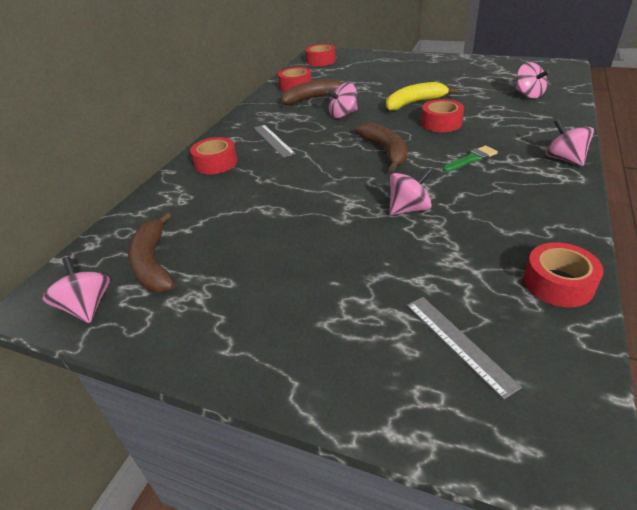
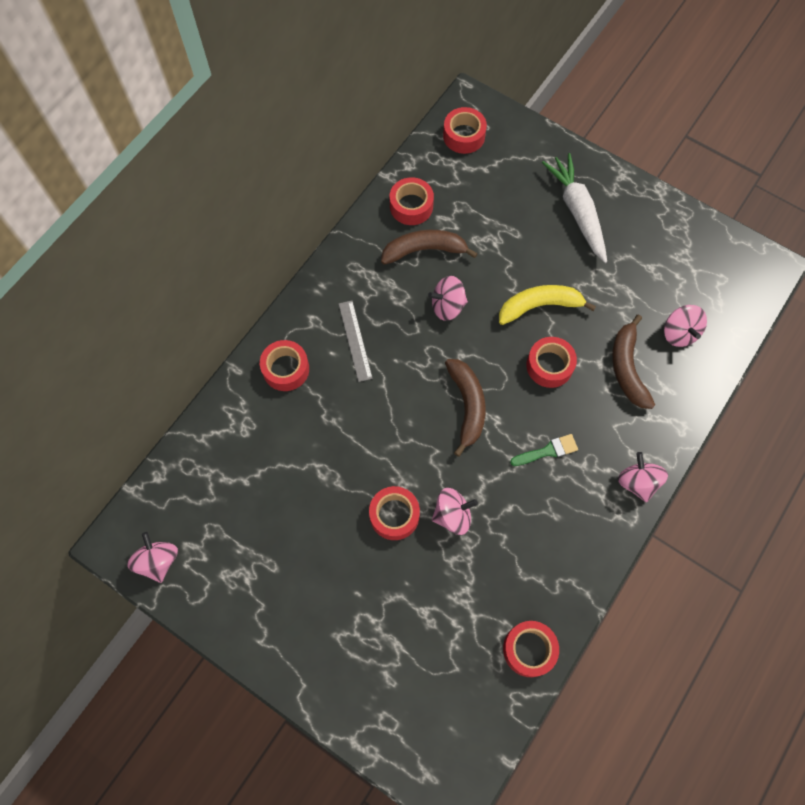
camera: 10 degrees right, 30 degrees up
(153, 263) = (212, 522): brown banana -> brown banana (627, 368)
(350, 220) = (394, 515): none -> red tape
(415, 69) = (577, 212): none -> white carrot
(458, 343) = (426, 685): grey ruler -> none

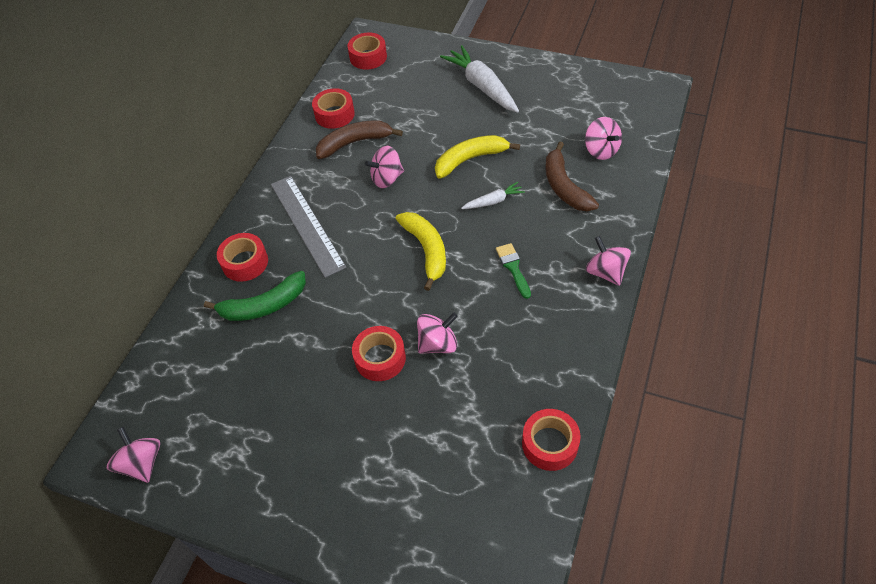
camera: 10 degrees left, 15 degrees down
(295, 424) = (264, 305): none -> green banana
(355, 340) = (307, 224): grey ruler -> grey ruler, size x1.65
(467, 406) = (426, 250): brown banana -> yellow banana
(547, 451) = (513, 268): green brush -> green brush turned 75 degrees counterclockwise
(549, 366) = (493, 201): red tape -> white carrot

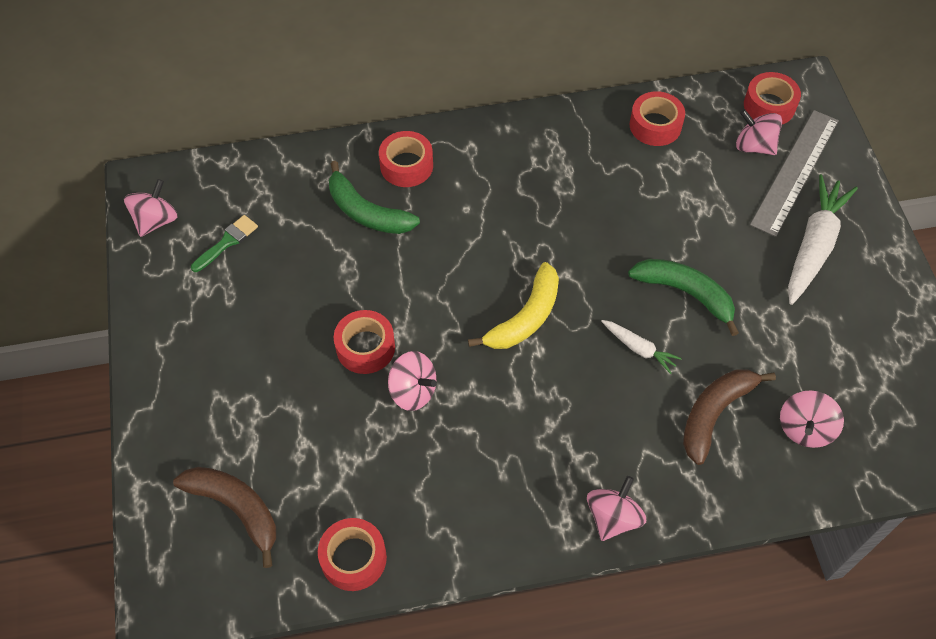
camera: 55 degrees right, 5 degrees up
(307, 224) = (487, 189): grey ruler -> grey ruler (795, 171)
(354, 143) = (628, 168): brown banana -> brown banana (236, 508)
(387, 178) = (598, 226): pink spinning top -> pink spinning top (754, 146)
(470, 159) = (685, 293): yellow banana -> green banana
(513, 268) = (557, 415): green brush -> green brush (227, 242)

